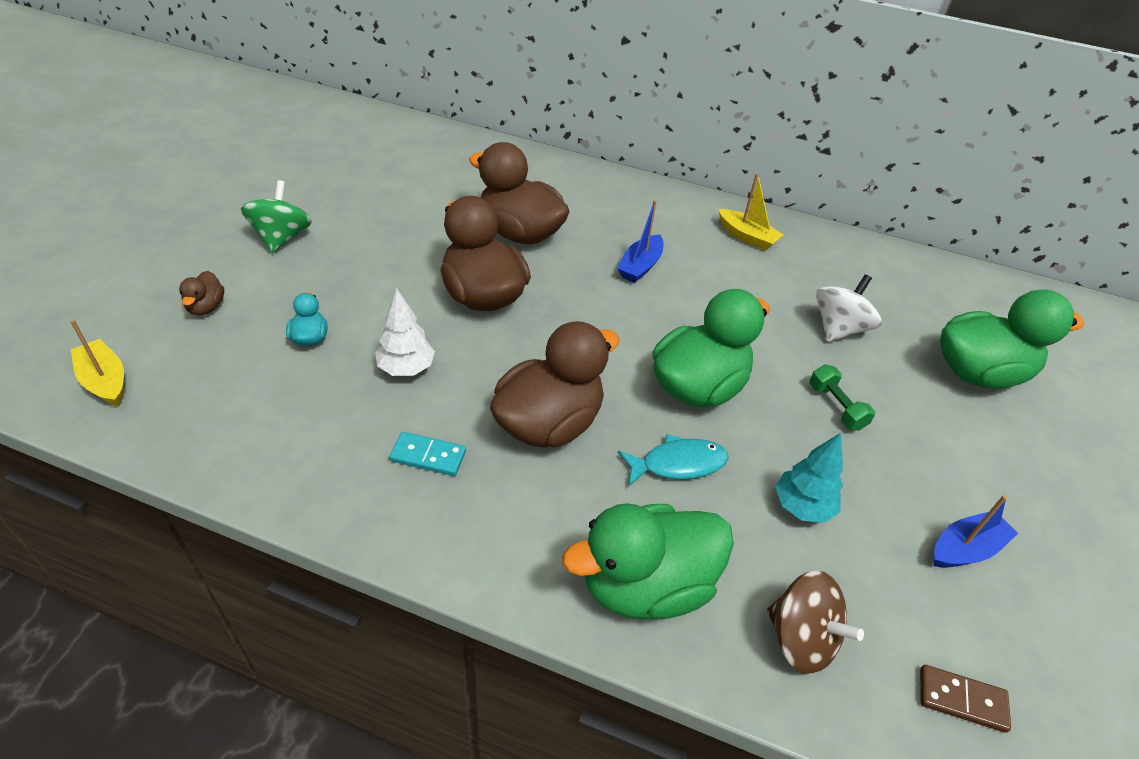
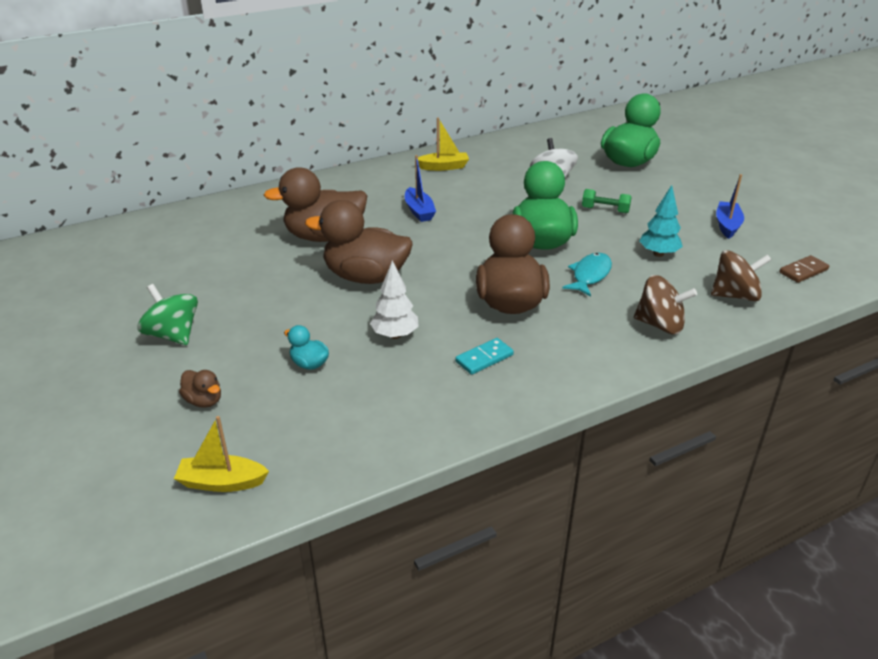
camera: 45 degrees left, 10 degrees down
(645, 585) = (660, 325): green duck -> brown spinning top

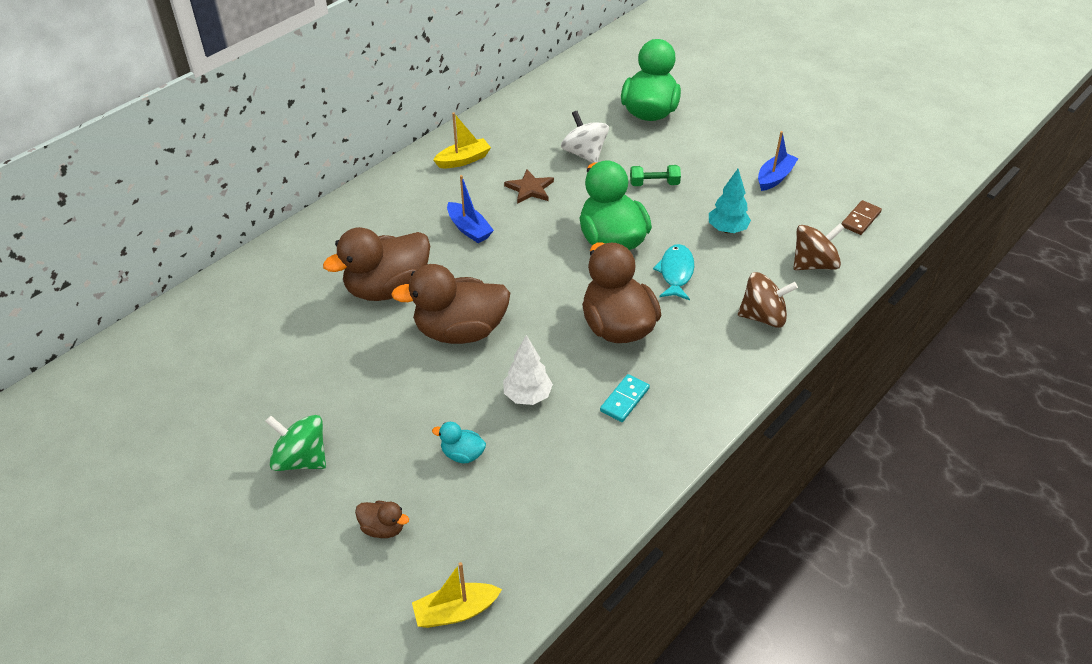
camera: 20 degrees left, 10 degrees up
(489, 194) = (530, 189): none -> brown star
(727, 225) = (774, 177): blue boat -> blue boat turned 45 degrees clockwise

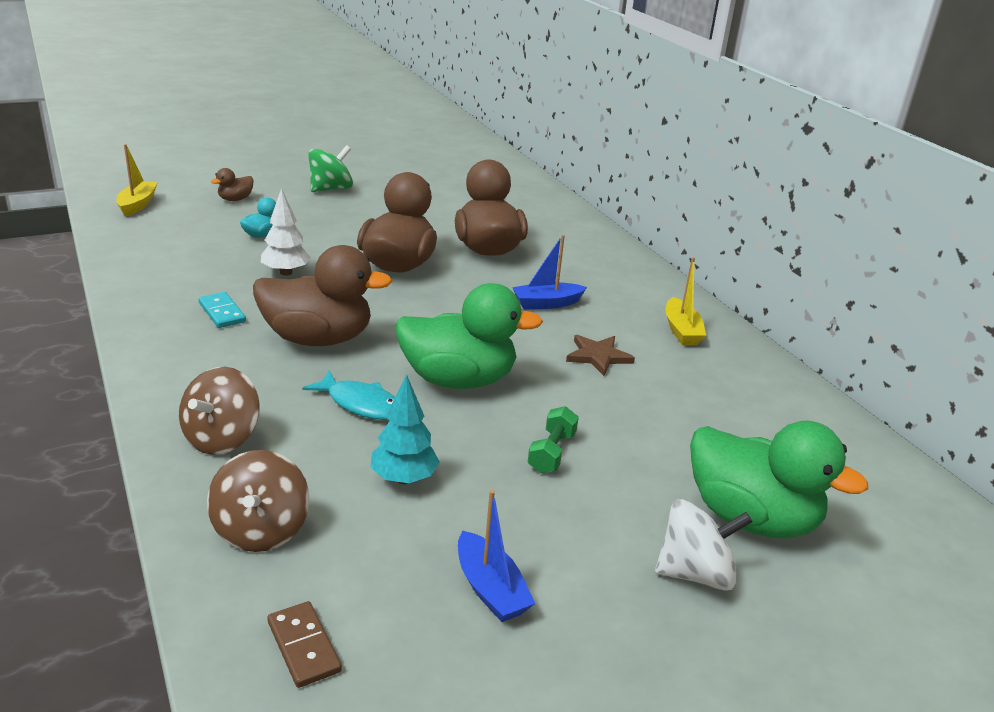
camera: 110 degrees right, 15 degrees down
(584, 154) = (656, 417): white spinning top -> white spinning top (695, 573)

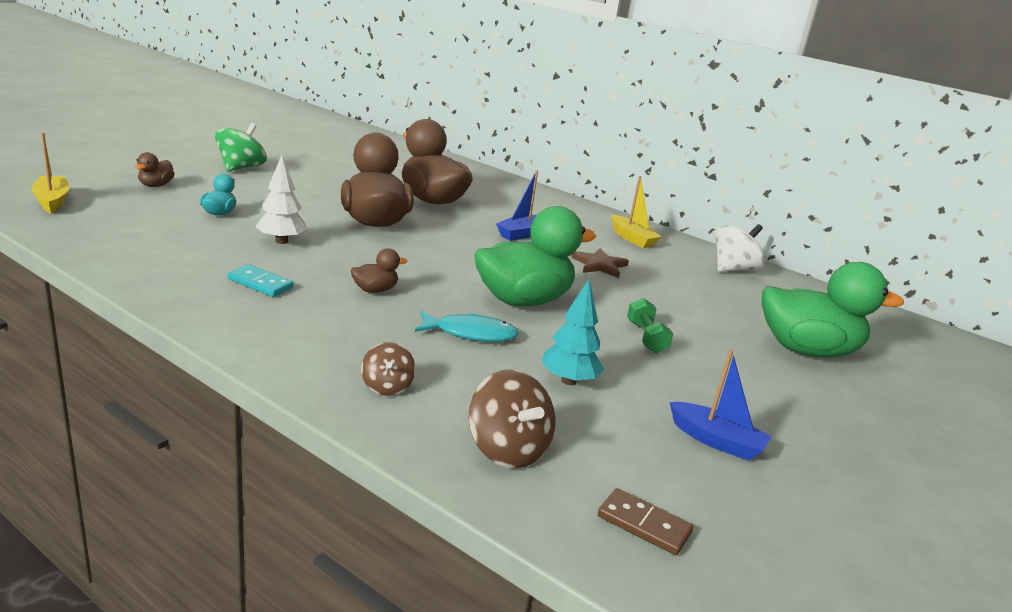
camera: 30 degrees left, 5 degrees down
(222, 438) = (387, 386): brown spinning top -> brown spinning top, size x0.60
(318, 339) = (375, 290): brown duck -> brown duck, size x0.44
(695, 573) = (817, 393): white spinning top -> white spinning top (733, 269)

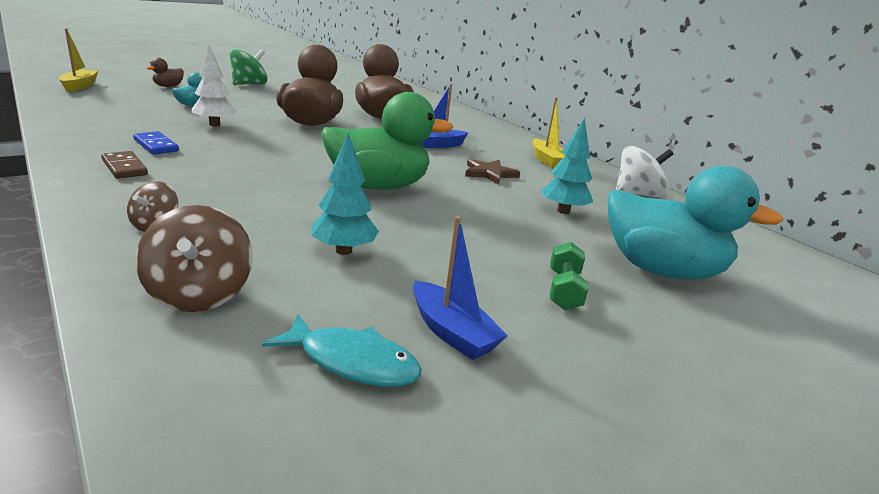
camera: 20 degrees right, 0 degrees up
(260, 283) = (156, 145): turquoise domino -> blue domino
(375, 290) = (247, 162): brown duck -> none
(471, 333) = (293, 201): turquoise fish -> turquoise fish (352, 362)
(644, 524) = (257, 397): brown domino -> brown domino (124, 167)
(646, 337) = (474, 231): green dumbbell -> green dumbbell (564, 290)
(693, 300) = (563, 211): none -> turquoise tree
(806, 350) = (661, 270): green duck -> turquoise duck

